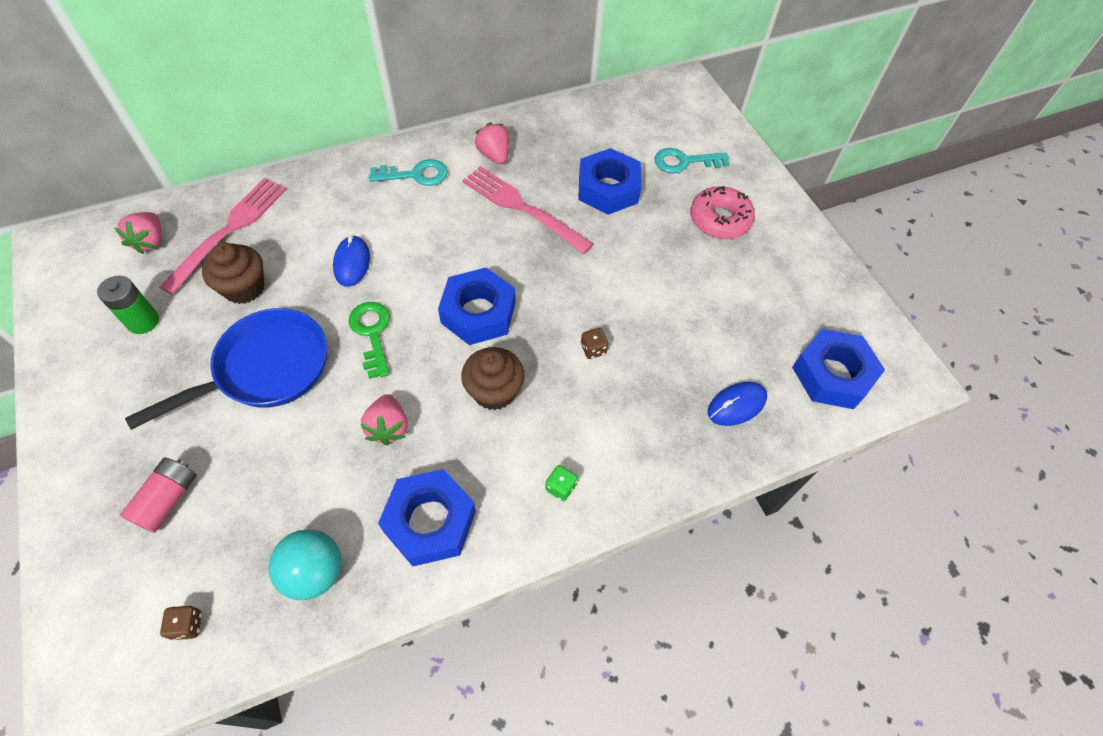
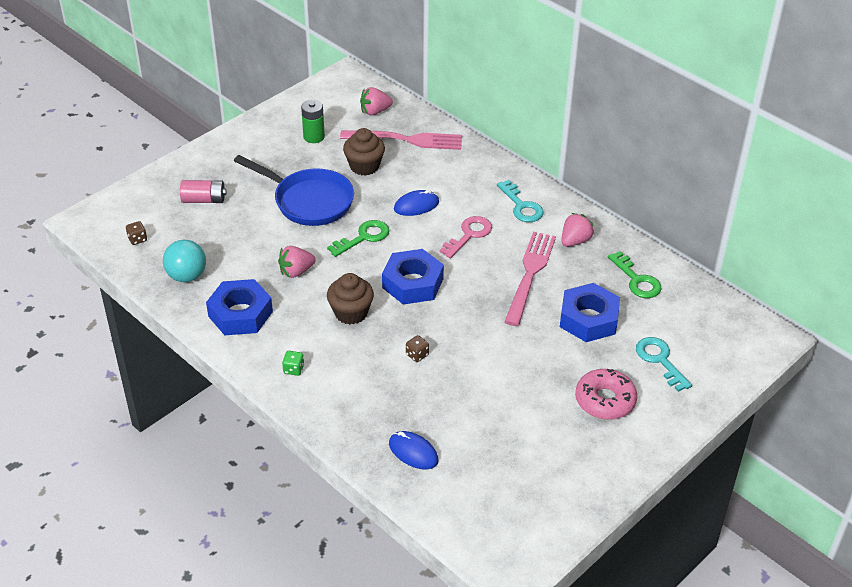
camera: 70 degrees right, 15 degrees down
(431, 234) = (469, 235): none -> pink key
(573, 135) = (637, 280): none -> green key
(832, 374) = (479, 510): blue nut -> none

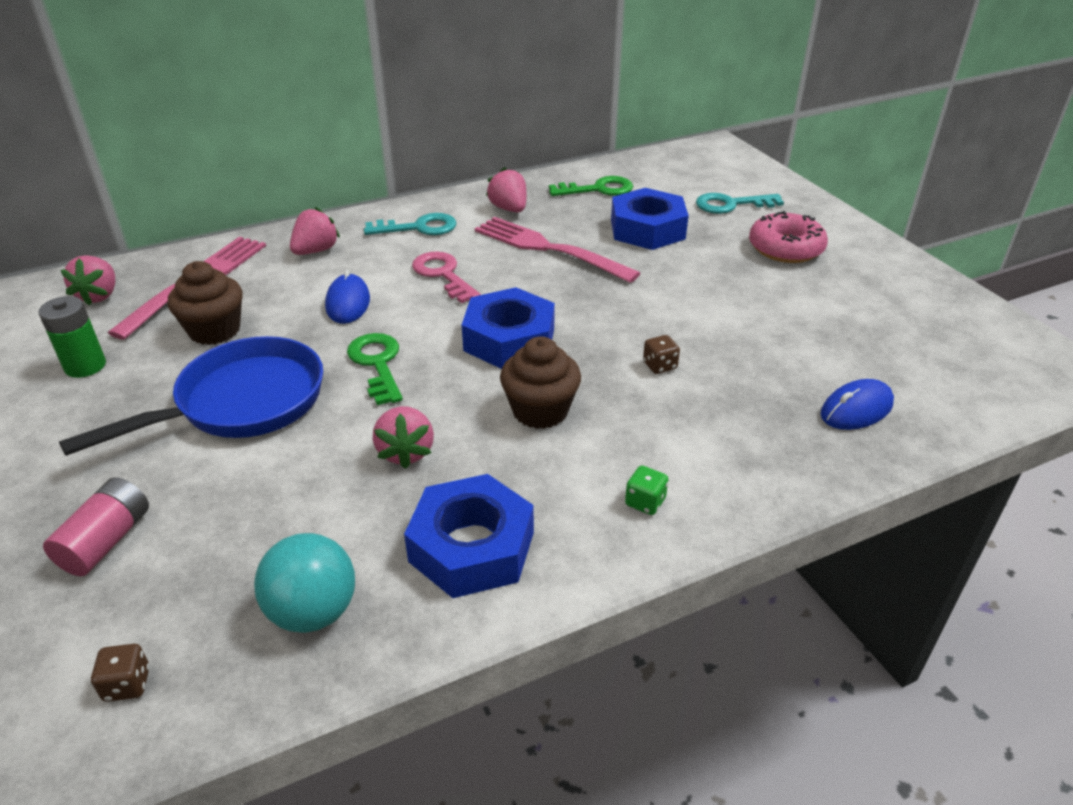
camera: 70 degrees left, 5 degrees down
(466, 172) = (316, 251): none -> pink strawberry

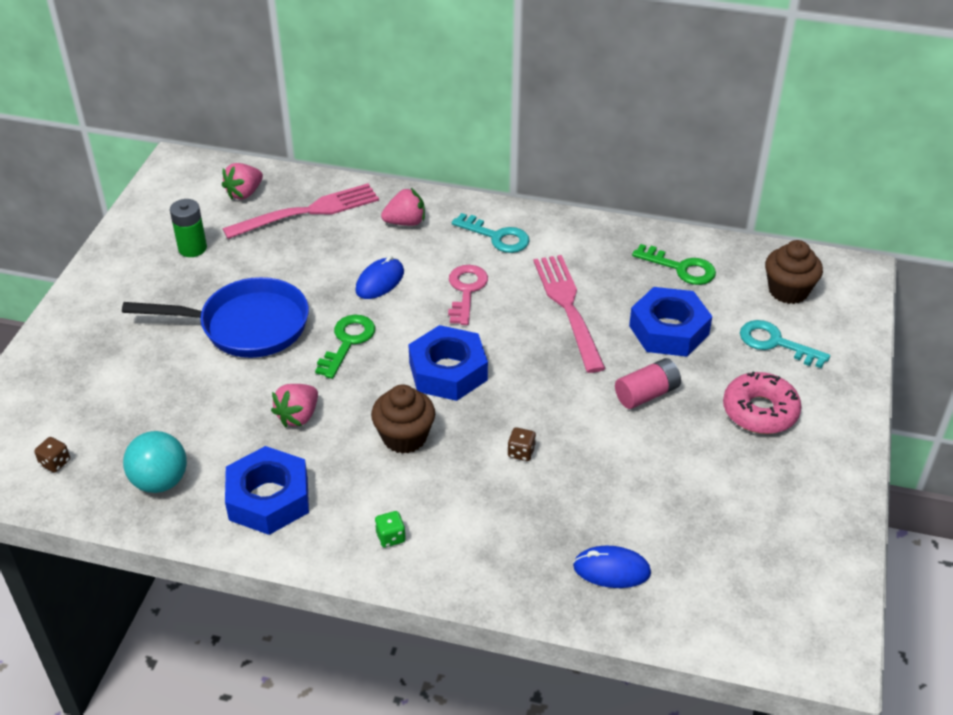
camera: 40 degrees right, 5 degrees up
(106, 541) = (109, 377): pink battery -> pink battery (647, 394)
(214, 330) = (282, 260): brown cupcake -> brown cupcake (788, 291)
(509, 209) = (584, 252): pink strawberry -> none

